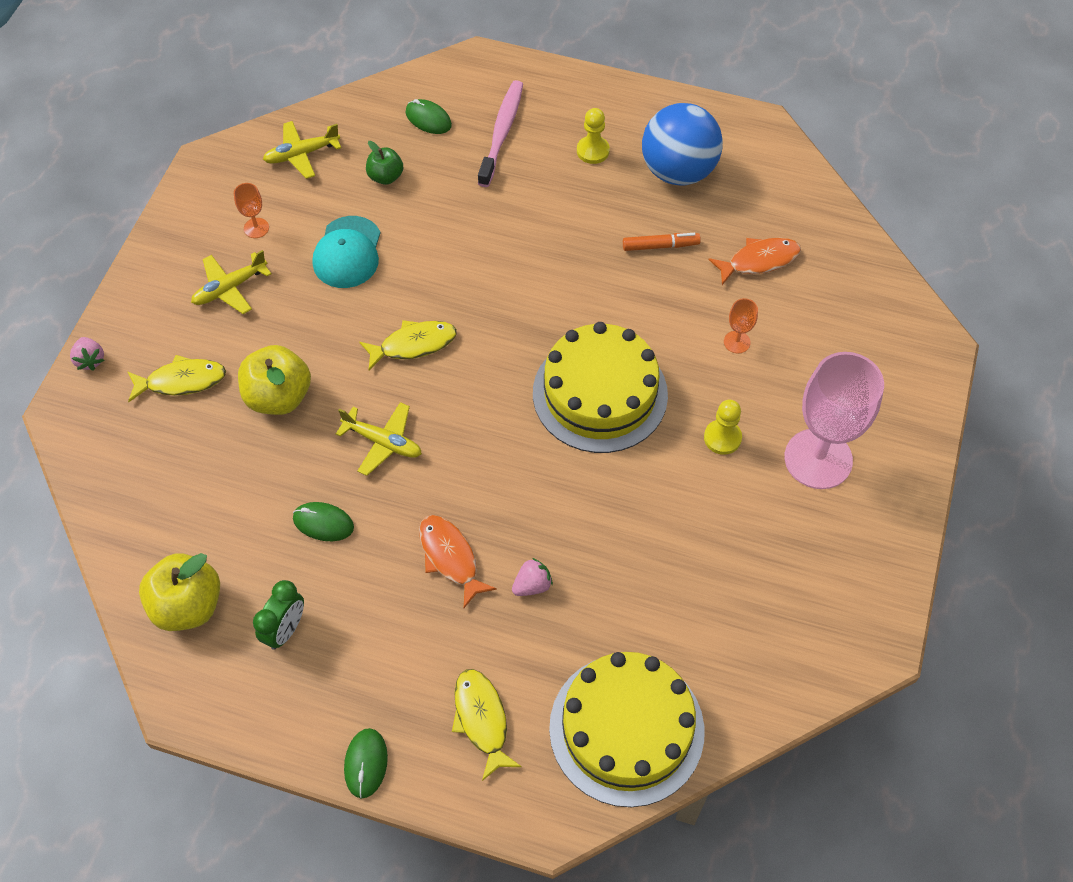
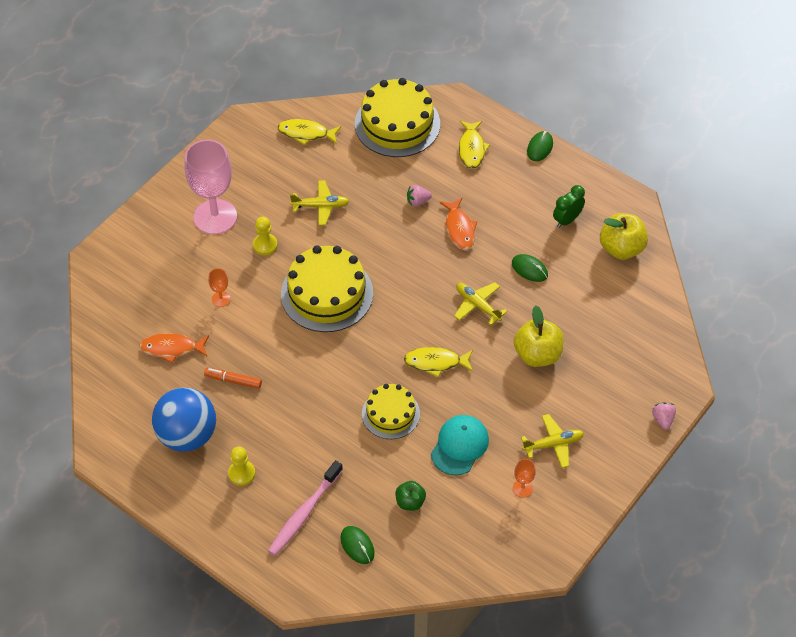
camera: 160 degrees left, 5 degrees down
(181, 381) = (601, 385): yellow fish -> yellow fish (306, 133)
(301, 154) = (470, 544): yellow plane -> yellow plane (321, 206)
(447, 264) = (390, 414): none -> yellow cake

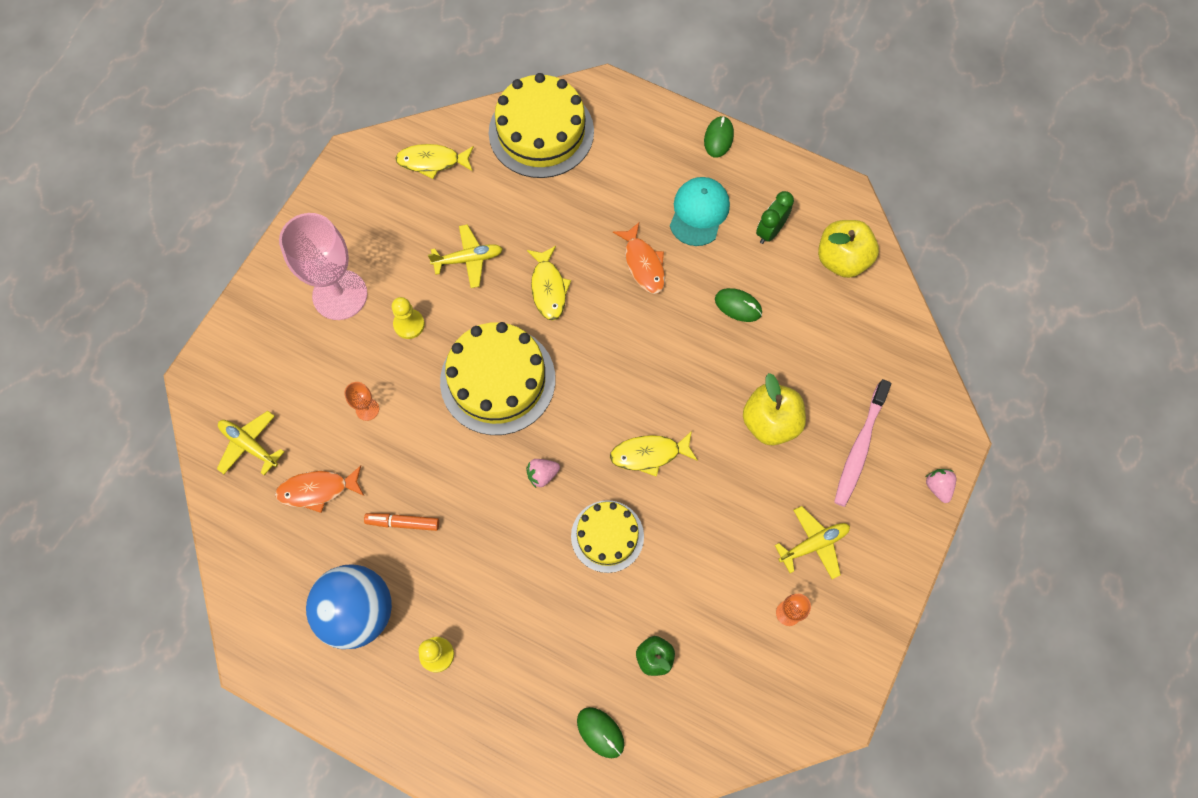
camera: 10 degrees left, 15 degrees up
(304, 513) = (525, 697): pink toothbrush -> pink toothbrush (859, 447)
(418, 201) = (586, 234): pink strawberry -> pink strawberry (542, 475)
(459, 446) = (700, 567): turquoise cap -> turquoise cap (699, 212)
(471, 149) = (637, 152): yellow fish -> yellow fish (548, 288)
(477, 305) = (685, 366): yellow plane -> yellow plane (249, 445)

